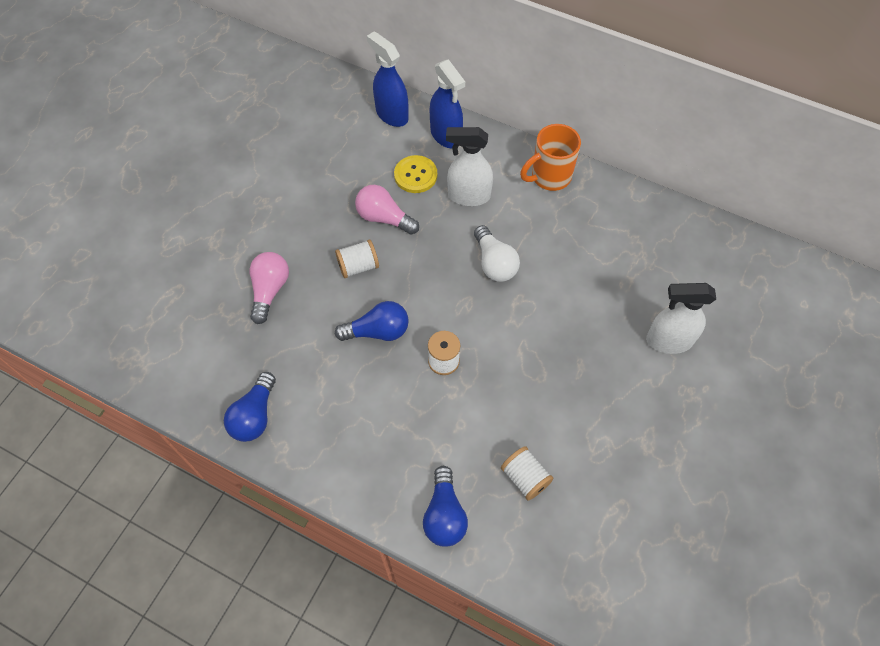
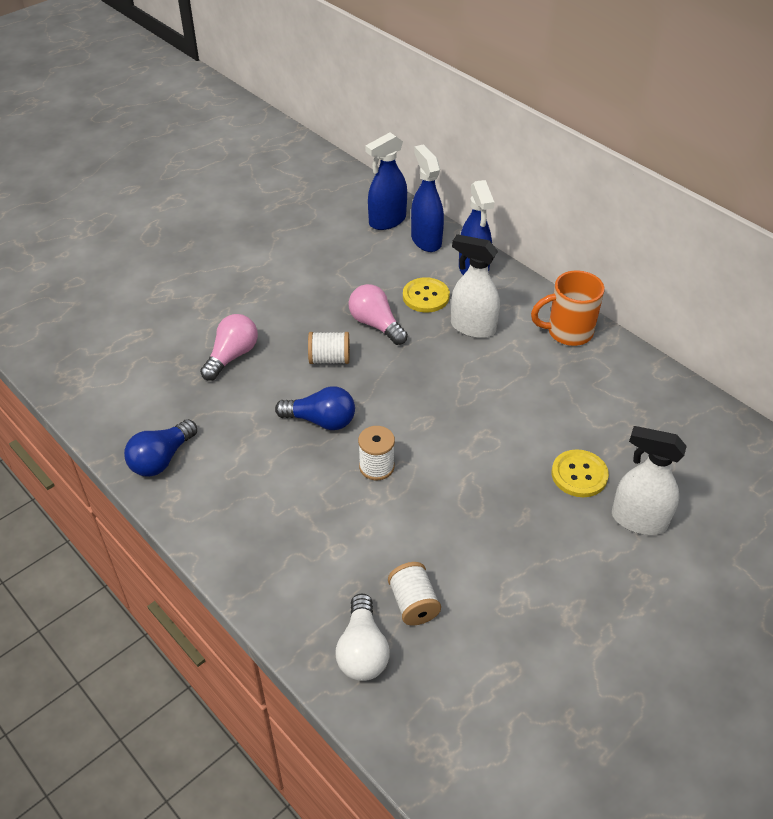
camera: 20 degrees right, 15 degrees down
(348, 103) = (387, 221): none -> blue spray bottle
(444, 514) = (308, 610): blue light bulb -> none
(494, 263) = (472, 393): white light bulb -> white light bulb (362, 650)
(609, 314) = (579, 475): none -> yellow button

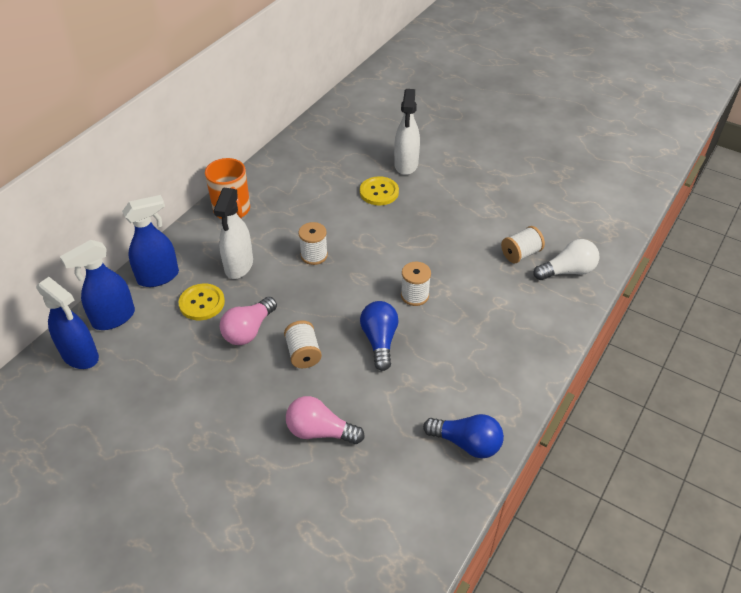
camera: 105 degrees left, 0 degrees up
(472, 390) = (314, 255): none -> white spool

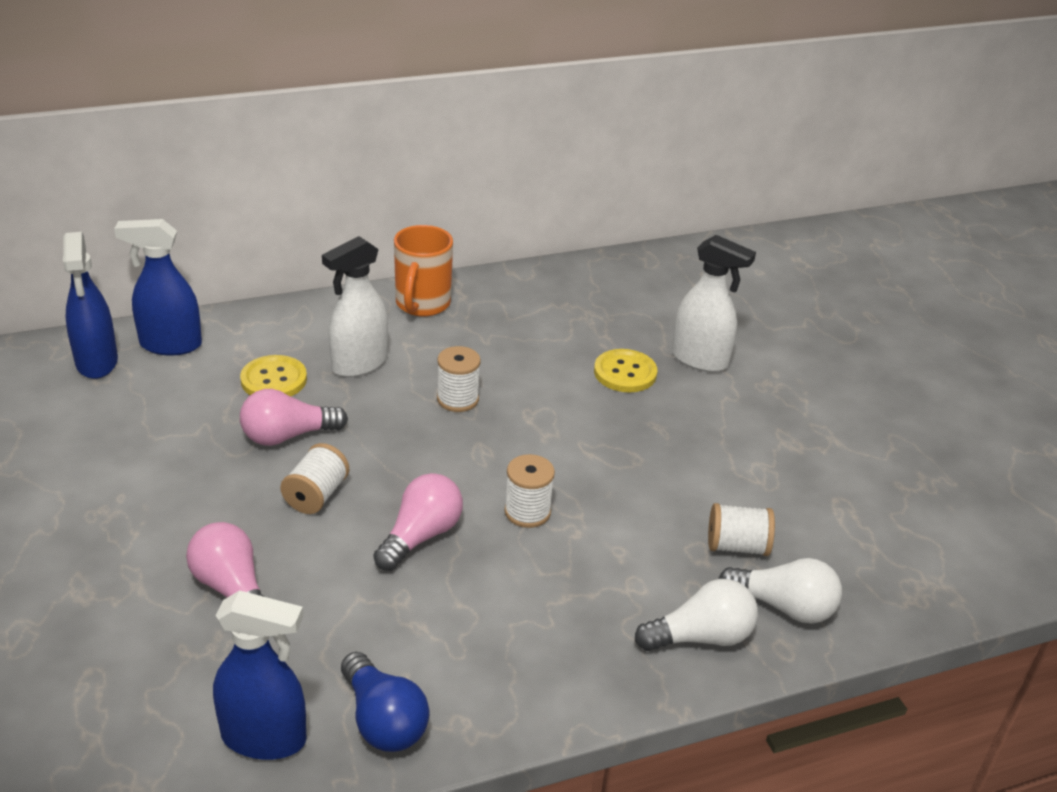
camera: 35 degrees right, 10 degrees down
(158, 277) = (263, 329): blue spray bottle -> blue spray bottle (264, 738)
(379, 341) = (420, 536): blue light bulb -> pink light bulb
(406, 165) = (700, 360): white spray bottle -> white spray bottle turned 105 degrees counterclockwise
(551, 308) = (700, 637): none -> white light bulb

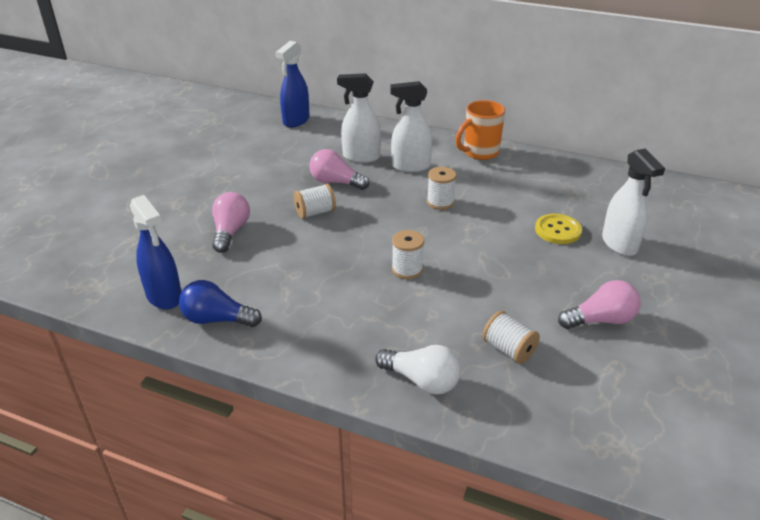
camera: 45 degrees right, 0 degrees up
(170, 345) = (335, 125): blue spray bottle -> none
(274, 380) = (361, 157): yellow button -> white spray bottle
(383, 720) = (217, 319): blue light bulb -> blue light bulb turned 90 degrees clockwise
(420, 536) = (339, 253): pink light bulb -> pink light bulb (600, 320)
(783, 606) = (495, 396): white light bulb -> none

